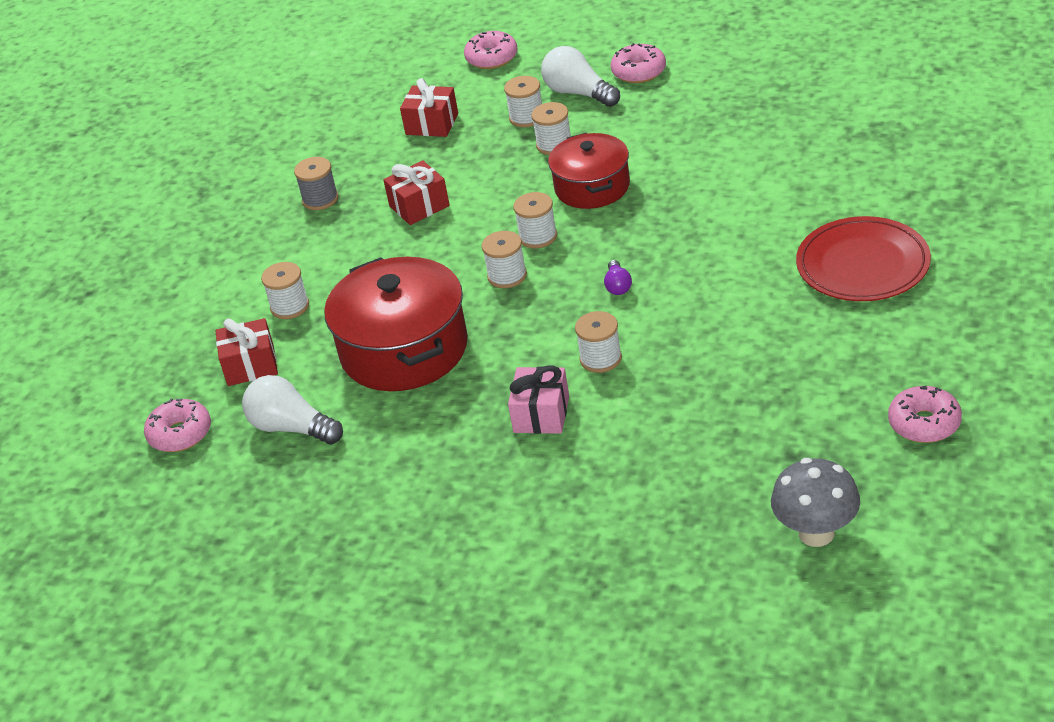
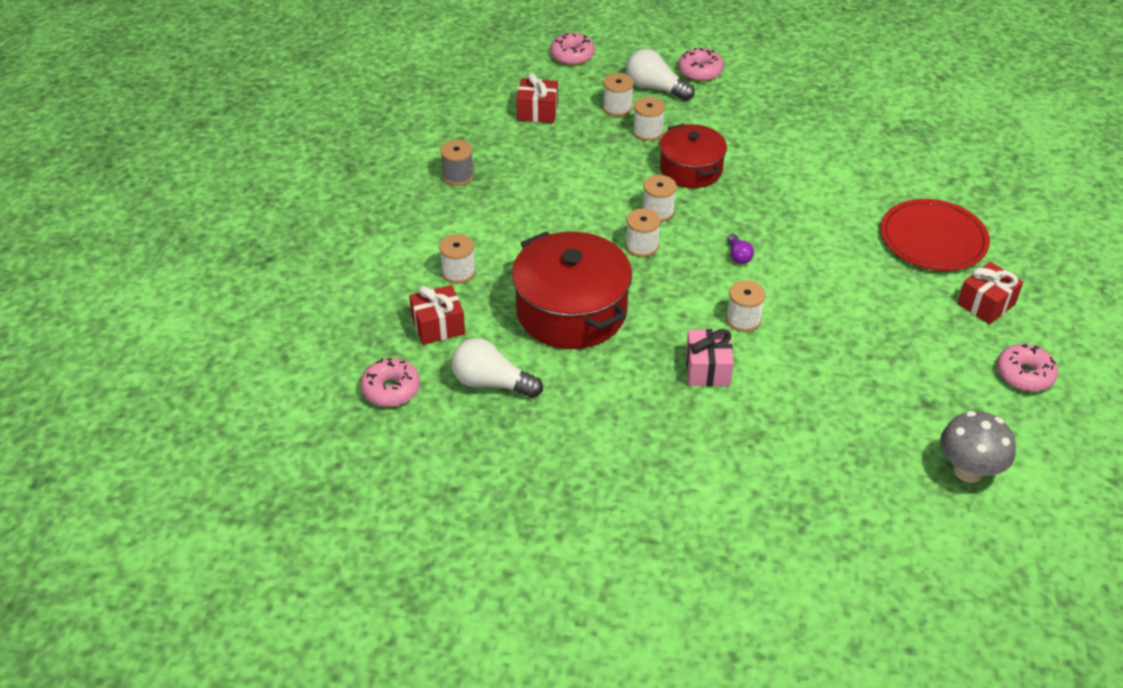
camera: 15 degrees left, 5 degrees up
(419, 206) = (547, 183): red gift -> red gift (986, 304)

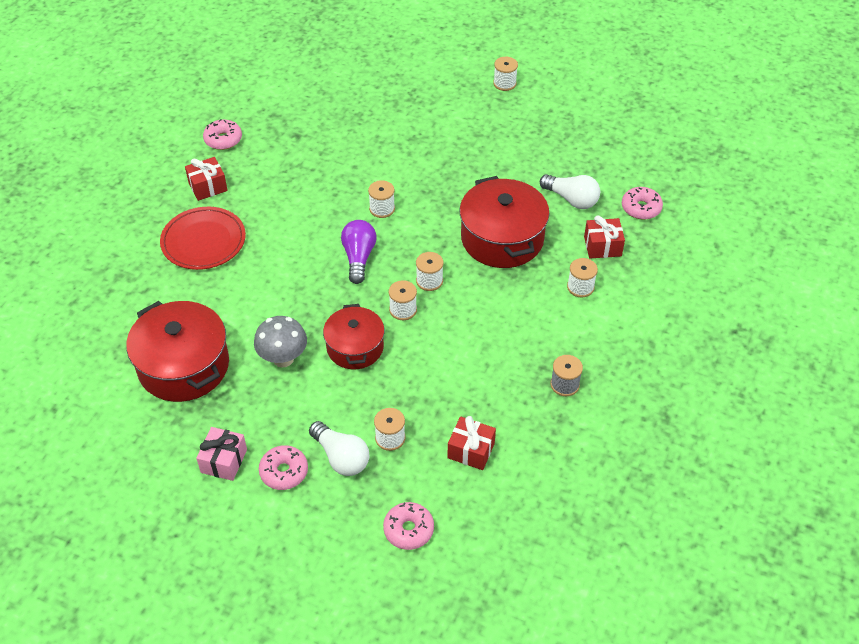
camera: 165 degrees left, 5 degrees up
(648, 132) = (374, 399): white spool -> white spool (504, 83)
(707, 369) = (423, 181): pink gift -> pink gift (224, 461)
(738, 255) = (359, 257): purple light bulb -> purple light bulb, size x1.94
(851, 125) = (184, 366): none -> red pot
(968, 471) = (301, 98): grey mushroom -> grey mushroom (283, 358)

